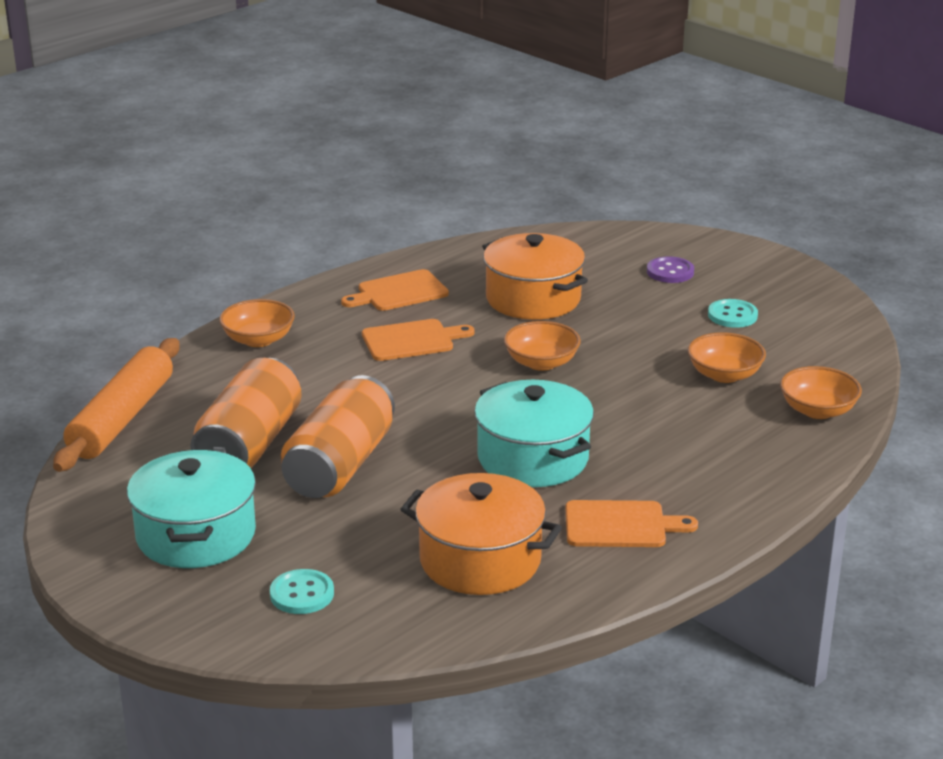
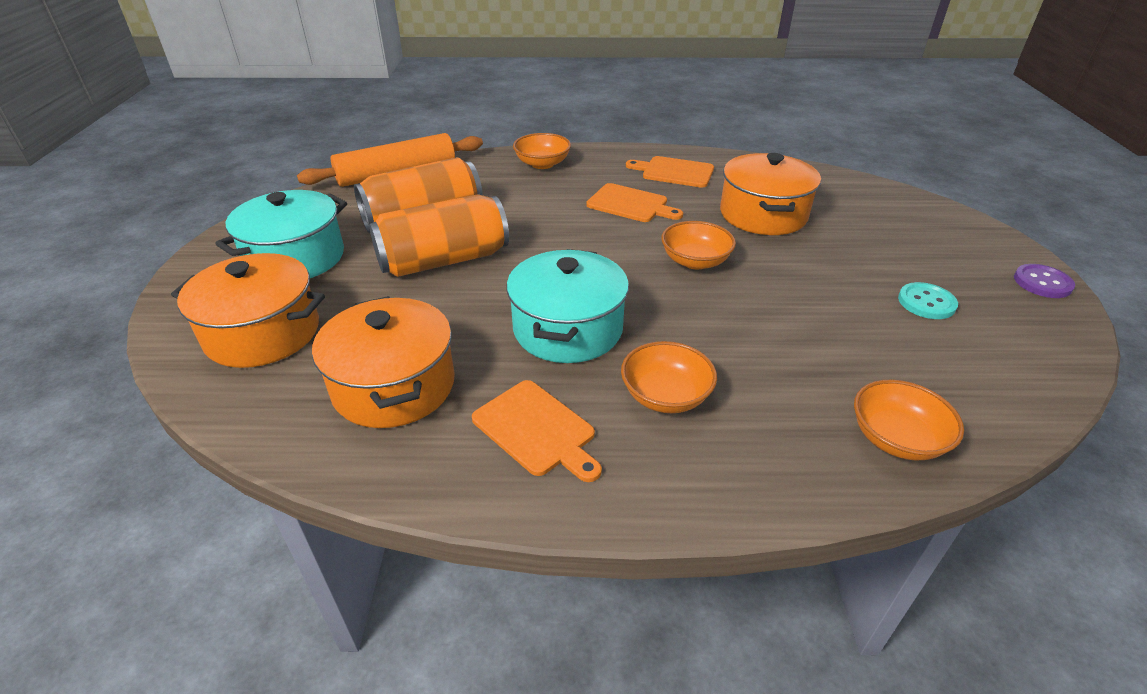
camera: 45 degrees right, 10 degrees up
(302, 594) = (263, 333): turquoise button -> orange pot
(670, 272) = (914, 243): purple button -> purple button (1042, 283)
(724, 375) = (842, 350): orange bowl -> orange bowl (665, 396)

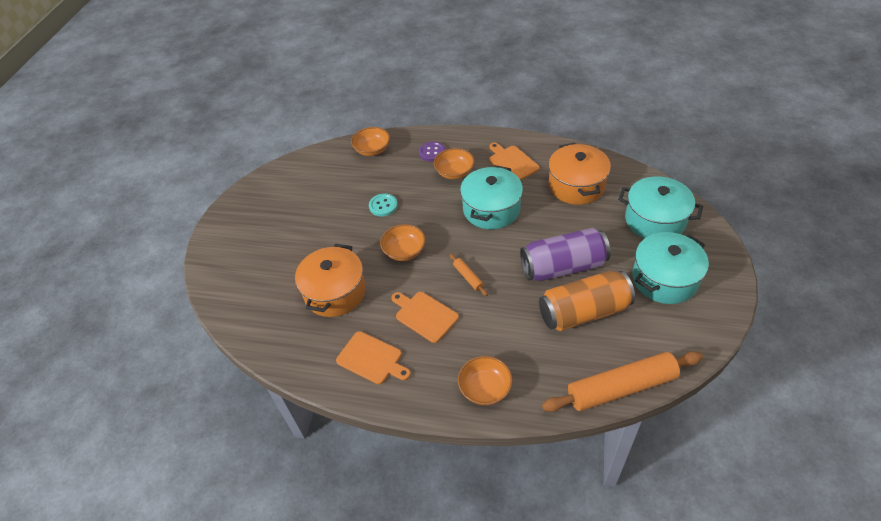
camera: 165 degrees left, 10 degrees up
(263, 333) = (655, 220): orange pot -> turquoise pot
(444, 260) = (563, 267): orange can -> purple can
(585, 240) = (468, 277): none -> orange rolling pin
(926, 302) = (298, 210): turquoise button -> turquoise button (383, 206)
(1042, 283) = (225, 217): purple button -> purple button (432, 152)

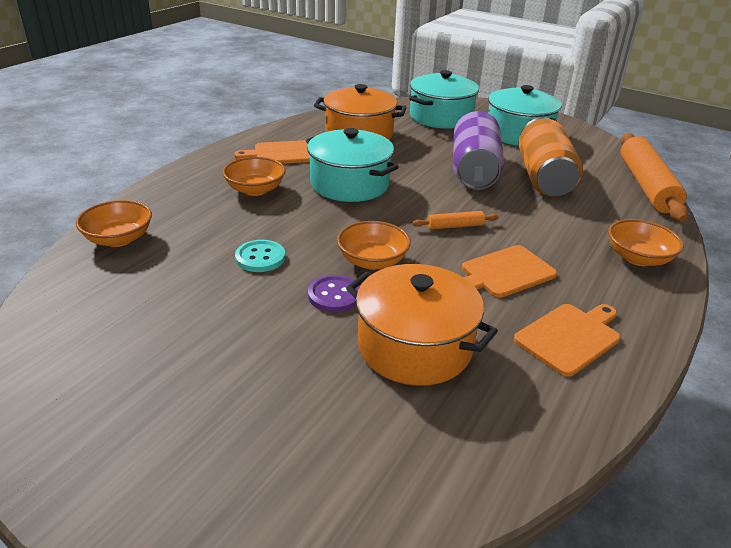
camera: 75 degrees left, 15 degrees down
(432, 152) = (194, 195): purple button -> purple button (334, 295)

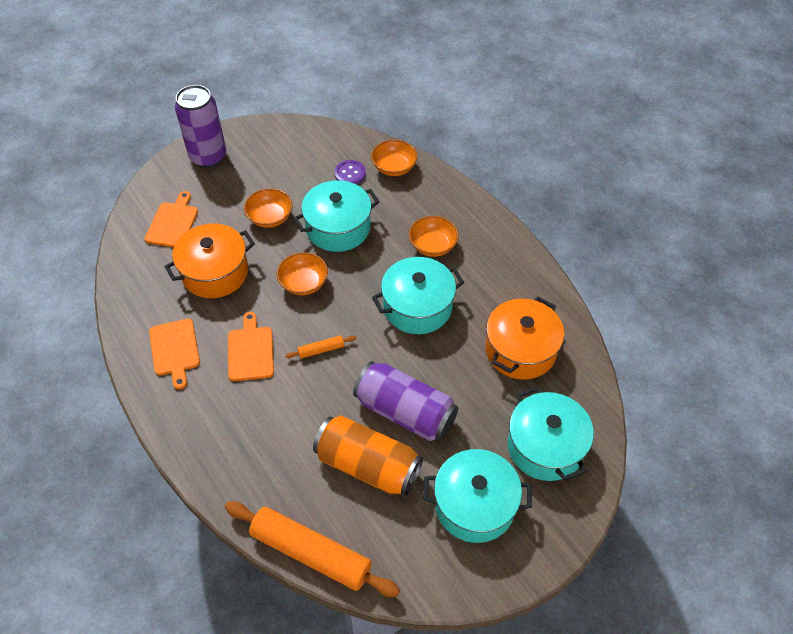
camera: 115 degrees right, 20 degrees up
(130, 469) = (208, 157): none -> purple can
(260, 257) = (338, 228): turquoise button -> turquoise pot
(283, 153) = (494, 278): orange cutting board -> orange cutting board (173, 223)
(334, 295) = (279, 252): purple button -> purple button (350, 174)
(454, 226) = (321, 350): orange rolling pin -> orange rolling pin turned 60 degrees clockwise
(638, 258) = (217, 450): orange bowl -> orange bowl (270, 217)

